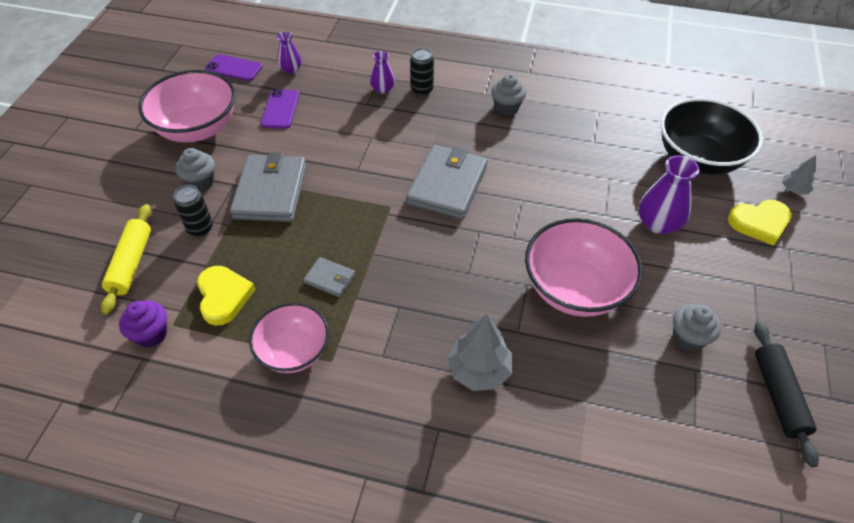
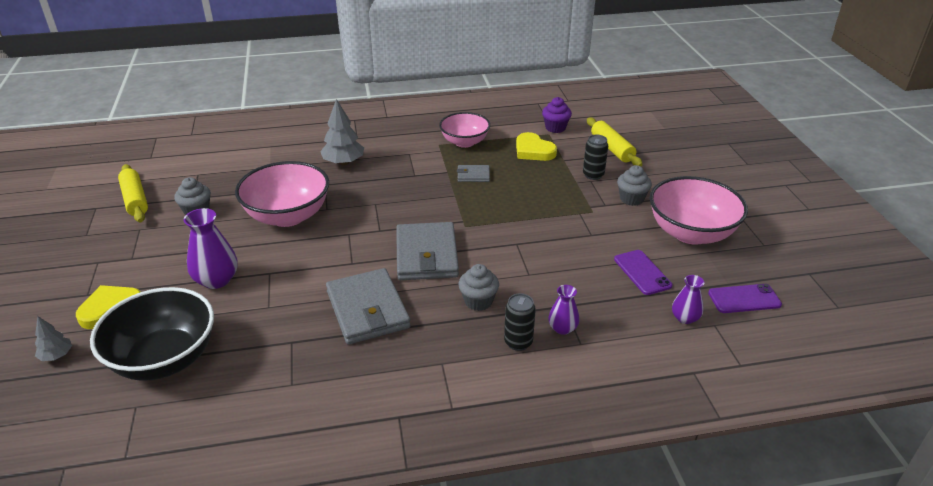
camera: 155 degrees right, 15 degrees down
(270, 191) = (570, 208): grey wallet -> grey wallet (367, 310)
(506, 108) = (406, 352): grey cupcake -> grey cupcake (478, 301)
(778, 396) = (135, 200): black rolling pin -> yellow rolling pin

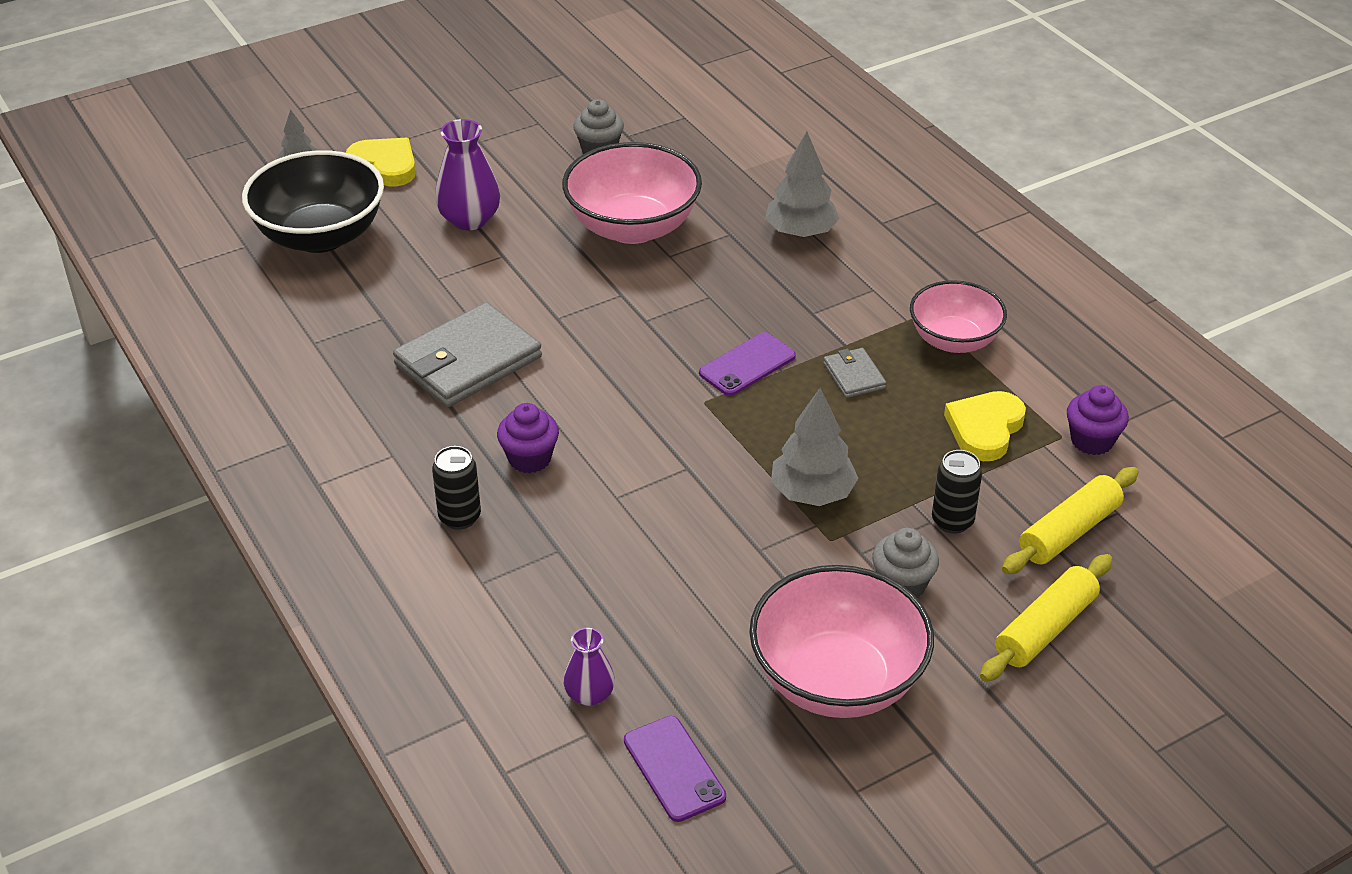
camera: 70 degrees right, 5 degrees up
(135, 200) = (597, 94): yellow rolling pin -> yellow rolling pin (1045, 629)
(426, 255) = (610, 382): grey wallet -> none
(478, 301) = (529, 459): grey cupcake -> purple cupcake
(556, 209) = (812, 493): none -> grey tree
(562, 328) = (507, 557): purple vase -> none
(642, 272) = (685, 628): purple phone -> purple phone (747, 365)

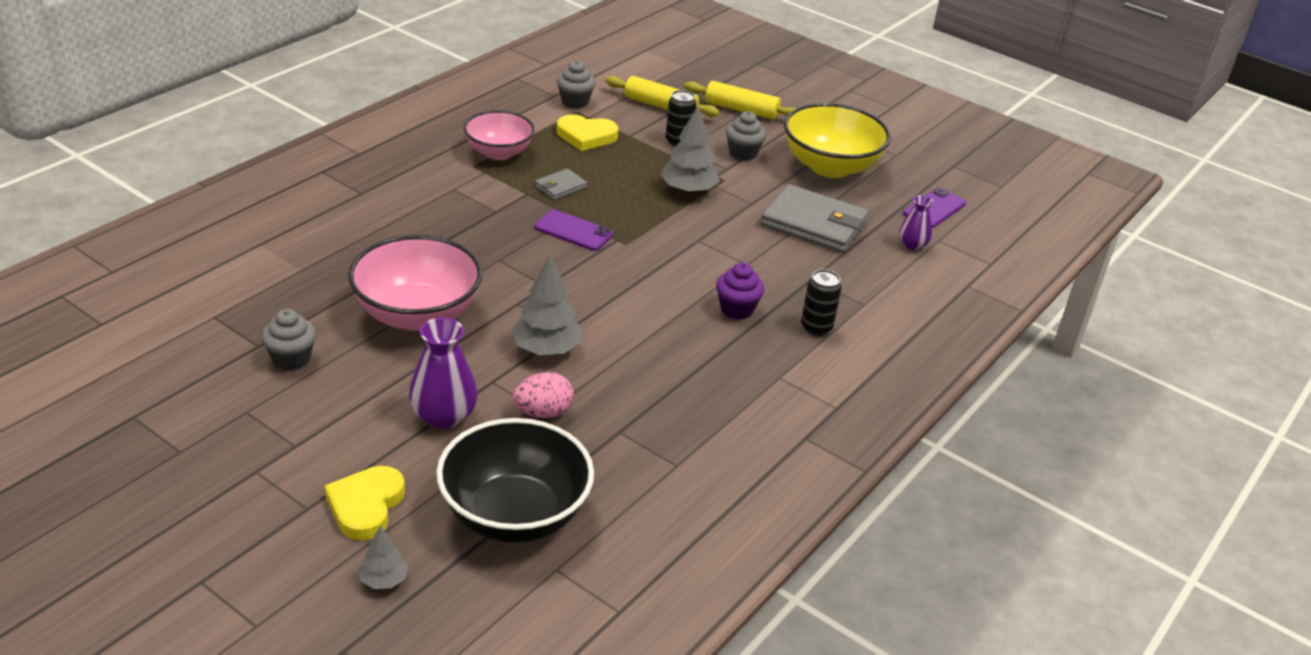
camera: 115 degrees left, 5 degrees down
(439, 277) = (543, 412): none -> pink egg
(467, 361) = (648, 366): grey wallet -> grey wallet (814, 224)
(800, 232) = (389, 228): grey tree -> grey tree (546, 349)
(837, 680) = (830, 166): pink bowl -> yellow bowl
(1092, 441) = (575, 102): purple cupcake -> grey cupcake

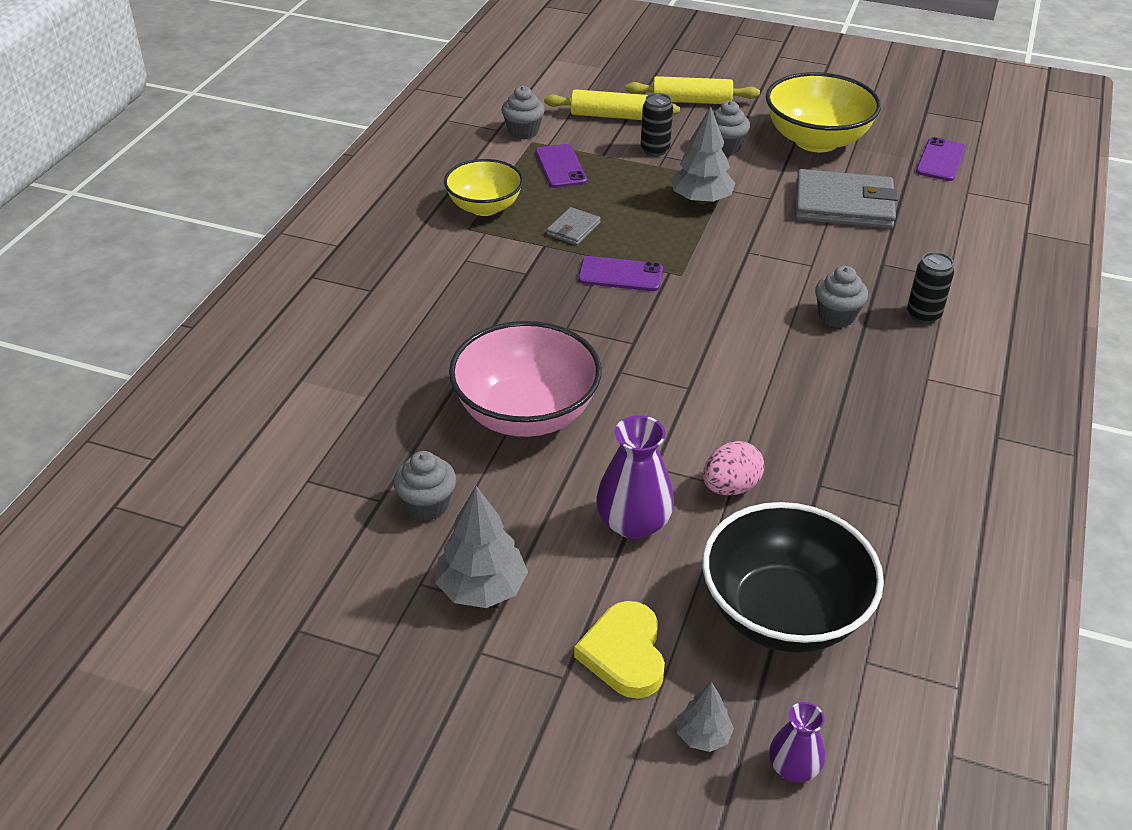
camera: 15 degrees left, 5 degrees up
(499, 152) = (484, 207): pink bowl -> yellow bowl
(546, 349) = (684, 414): grey tree -> grey tree (481, 588)
(586, 136) = (560, 167): yellow heart -> purple phone
(737, 309) = (836, 316): purple cupcake -> grey cupcake
(912, 245) = (947, 203): purple vase -> purple vase (793, 767)

